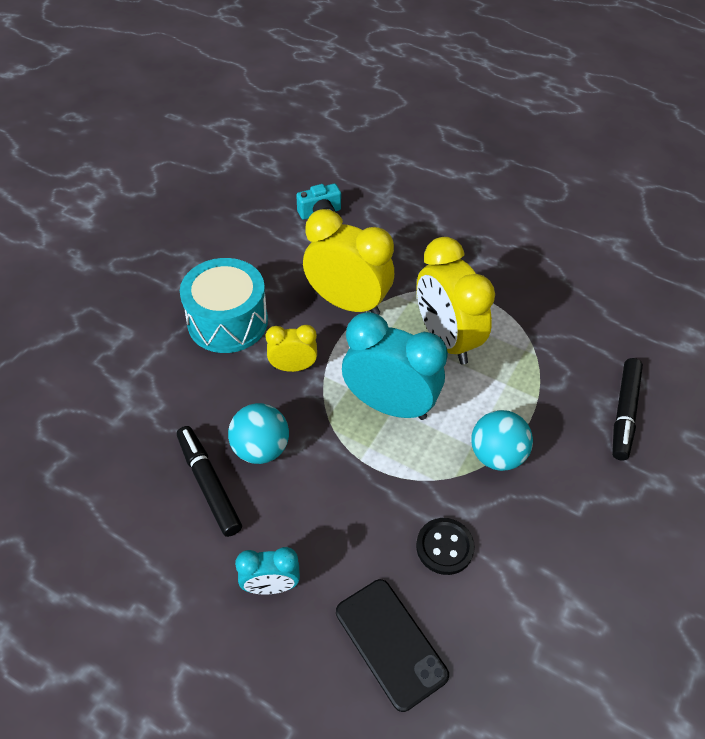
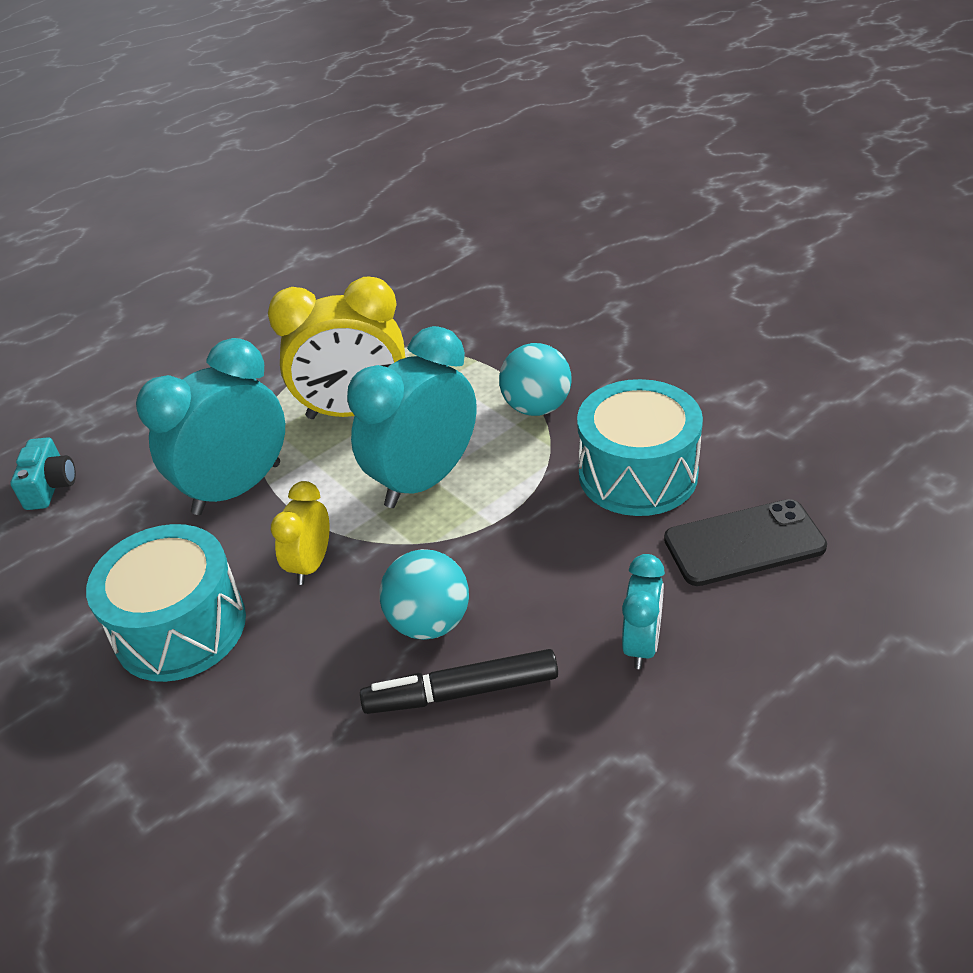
camera: 65 degrees left, 10 degrees down
(347, 303) = (237, 489): yellow clock -> turquoise clock
(444, 547) = (637, 474): black button -> turquoise drum
(624, 413) = (526, 307): black marker -> none

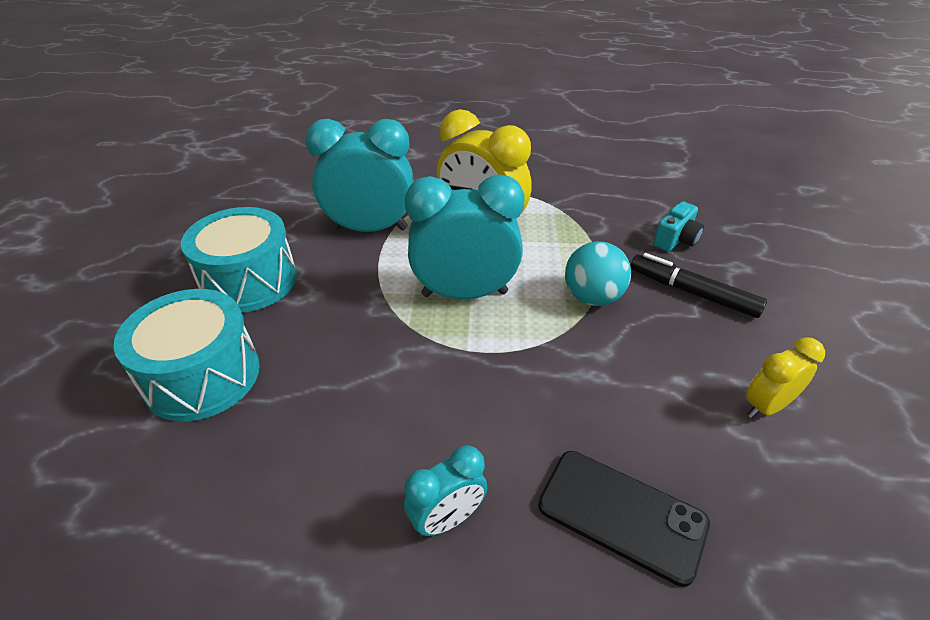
camera: 40 degrees right, 0 degrees up
(51, 486) = (301, 173): turquoise camera -> turquoise camera (675, 240)
(311, 564) = (345, 296): yellow clock -> yellow clock (766, 406)
(429, 622) = (351, 381): turquoise ball -> none
(461, 692) = (307, 441): black marker -> black marker (692, 293)
(637, 474) = (605, 393): turquoise drum -> turquoise drum (202, 376)

